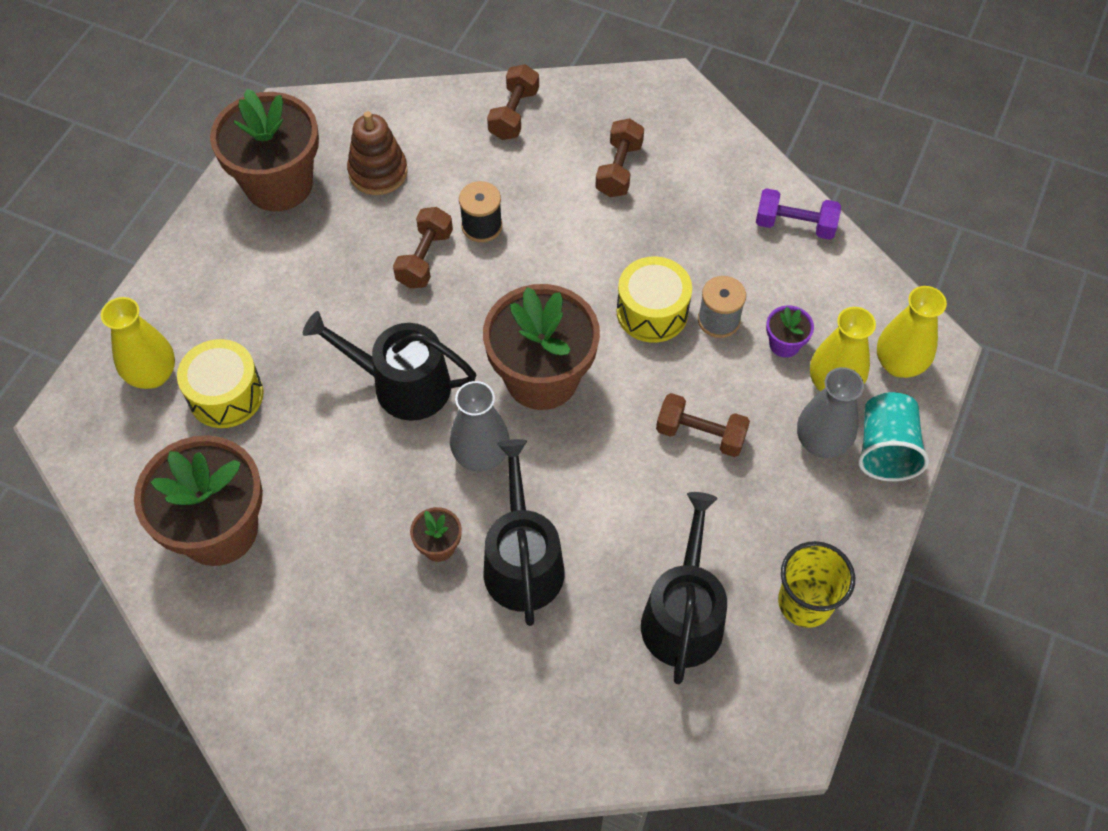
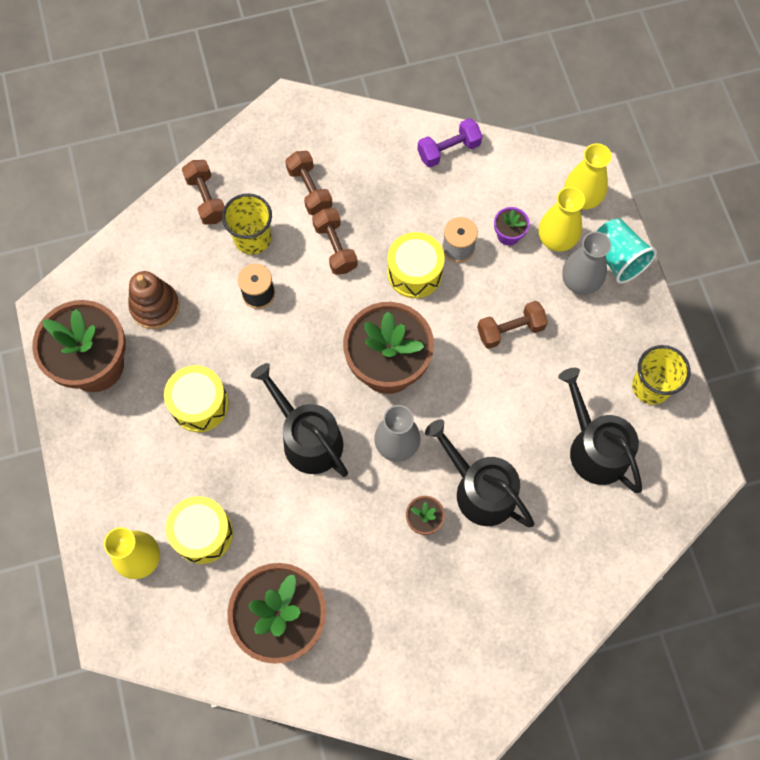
camera: 40 degrees left, 10 degrees up
(334, 282) = (199, 404): none -> yellow drum
(402, 385) = (307, 438): black watering can -> black watering can turned 75 degrees clockwise
(424, 258) = (242, 343): brown dumbbell -> brown dumbbell (335, 248)
(523, 175) = (252, 238): none -> yellow cup

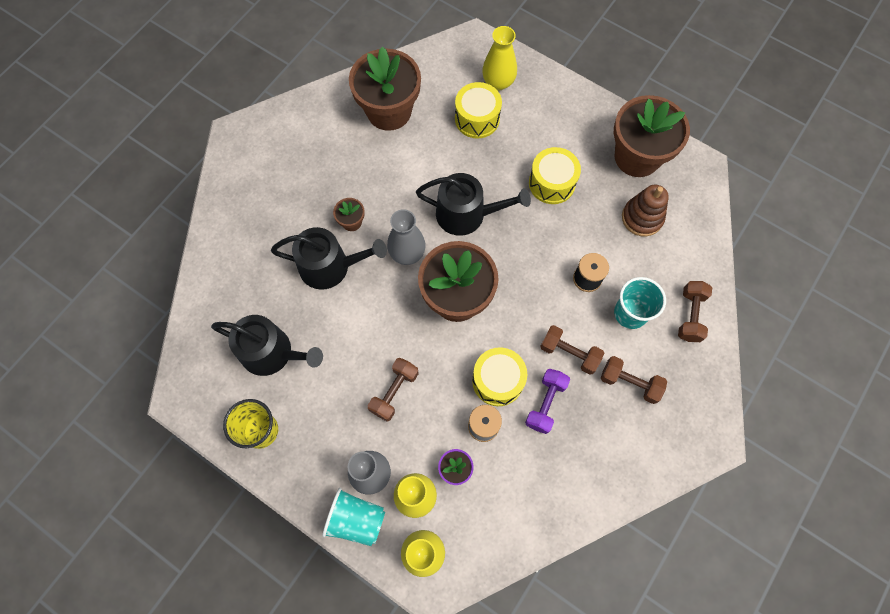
camera: 140 degrees right, 0 degrees up
(206, 199) = (690, 315): brown dumbbell -> brown dumbbell turned 75 degrees clockwise
(252, 238) = (630, 313): yellow cup -> turquoise cup
(448, 150) = (561, 506): purple dumbbell -> purple dumbbell (545, 403)

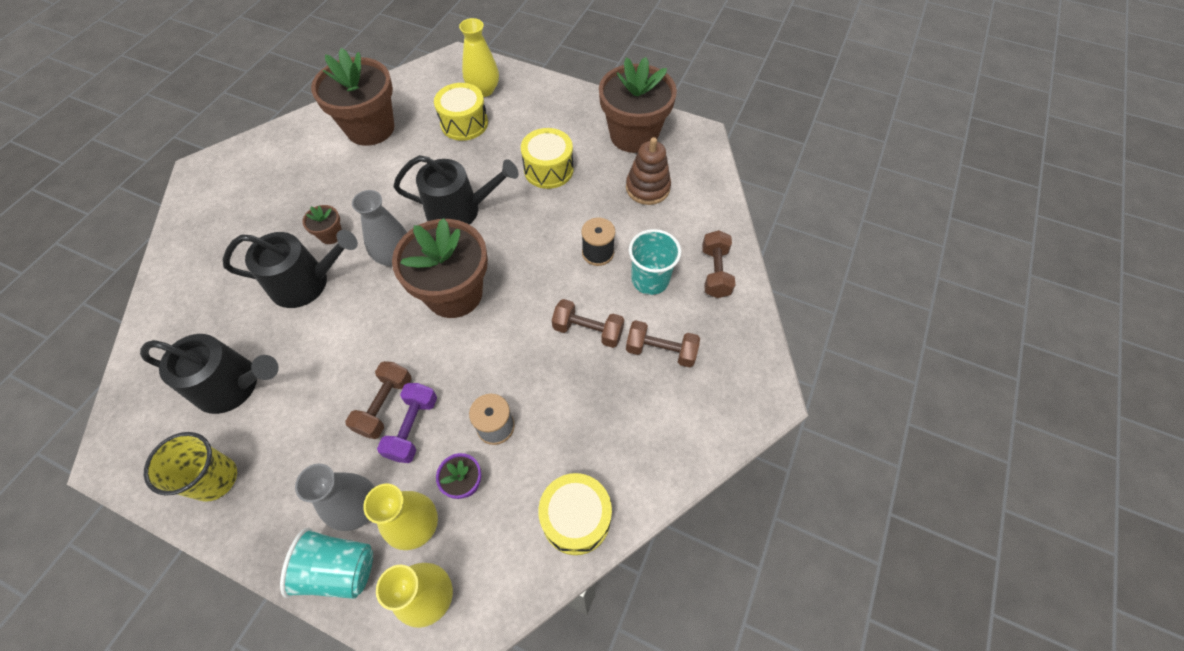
camera: 10 degrees left, 10 degrees down
(497, 380) = (508, 373): yellow drum -> yellow drum (576, 518)
(545, 403) = (567, 389): purple dumbbell -> purple dumbbell (412, 428)

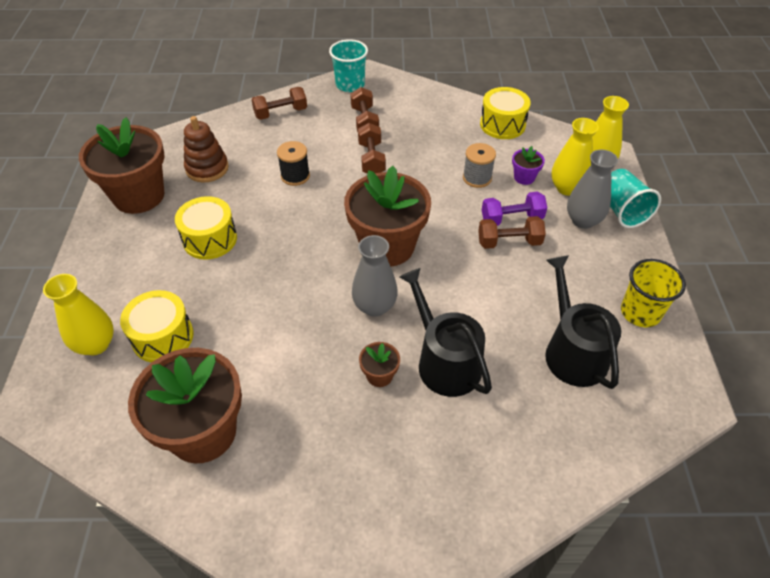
camera: 115 degrees left, 10 degrees down
(460, 210) = (293, 283): black watering can -> none
(650, 280) = (306, 142): turquoise cup -> turquoise cup (350, 85)

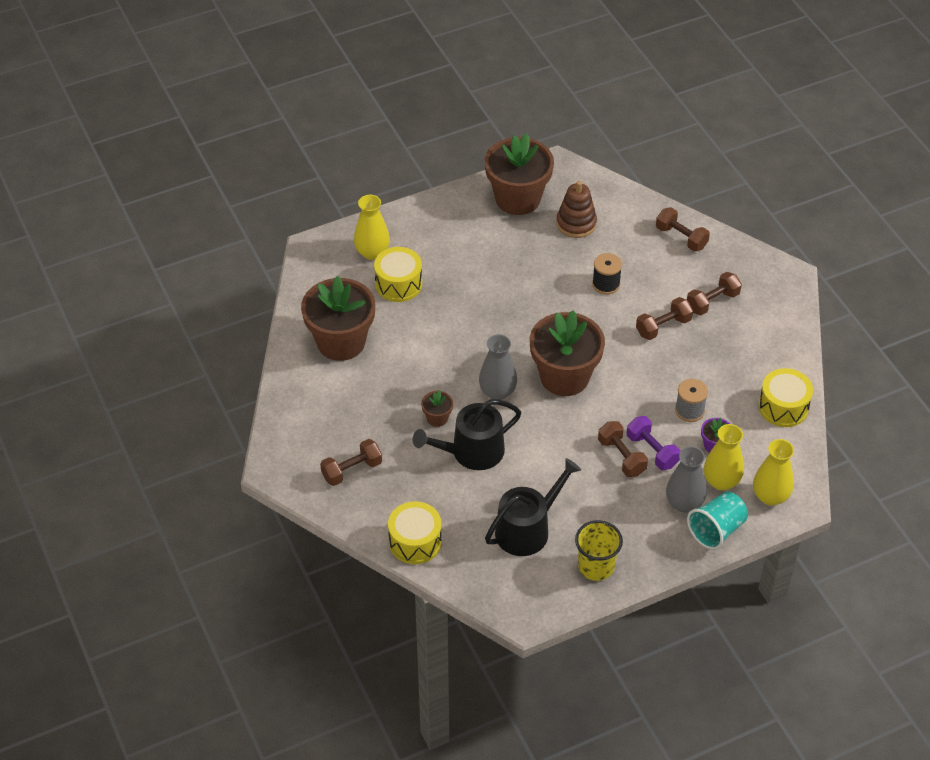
camera: 65 degrees right, 0 degrees up
(210, 239) = (501, 264): yellow drum -> yellow drum (415, 542)
(350, 85) = (760, 269): turquoise cup -> none
(412, 502) = (352, 470): none -> brown dumbbell
(444, 361) = (471, 452): black watering can -> black watering can turned 150 degrees counterclockwise

